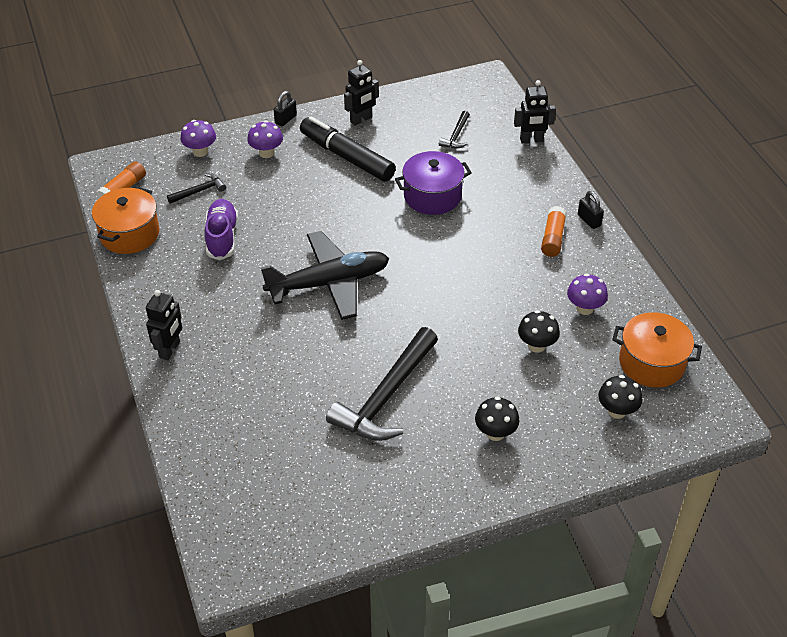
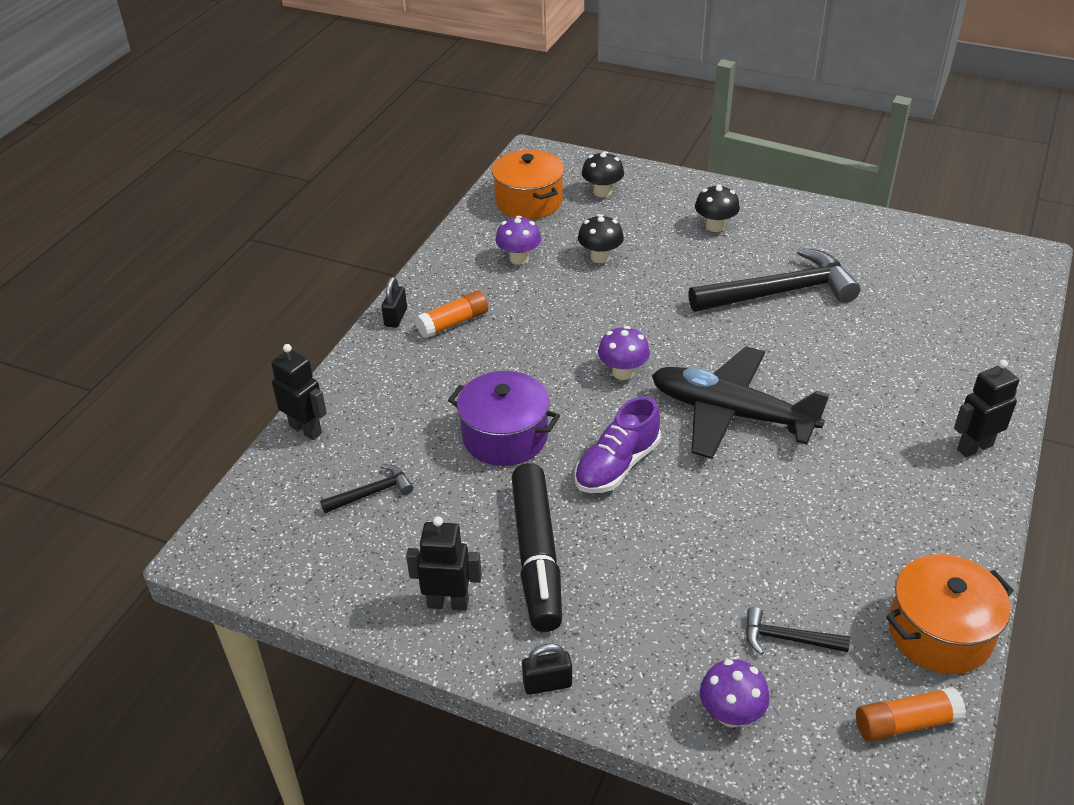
camera: 135 degrees left, 5 degrees down
(222, 237) = (810, 545): purple shoe -> purple shoe (617, 466)
(266, 153) = (635, 639): purple mushroom -> purple mushroom (623, 372)

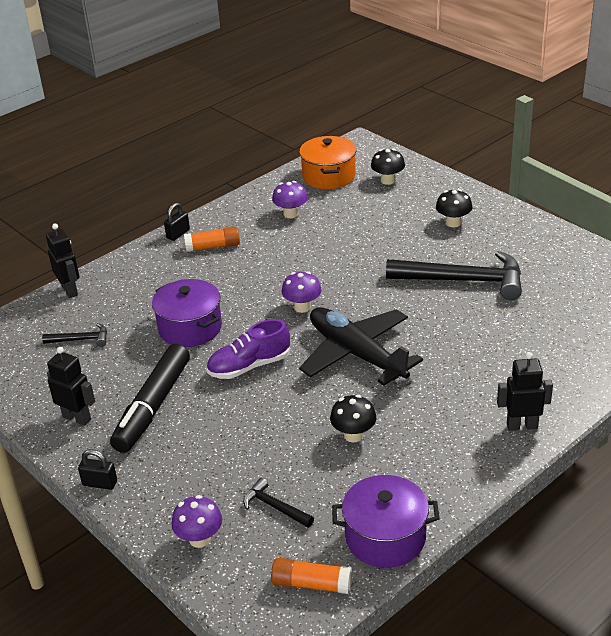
camera: 25 degrees right, 5 degrees down
(600, 257) = (349, 226): black mushroom -> black mushroom (353, 435)
(940, 632) = (385, 537): orange pot -> purple pot

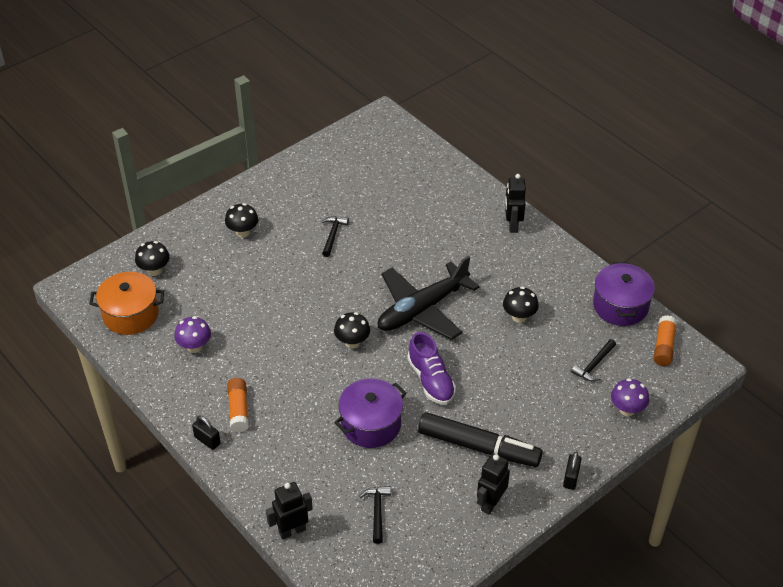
camera: 90 degrees left, 10 degrees up
(302, 307) = (352, 342): purple mushroom -> black mushroom
(464, 281) = (333, 235): black hammer -> black hammer, size x0.46

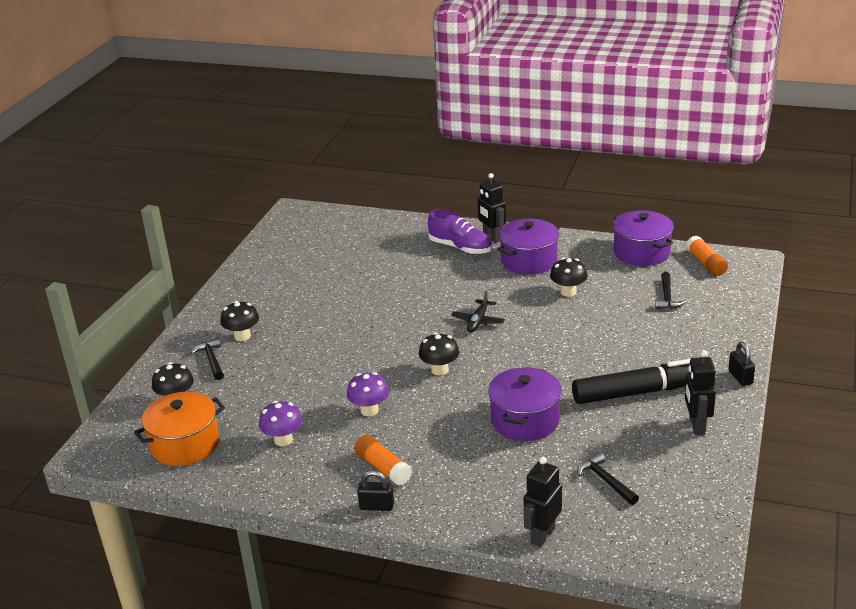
camera: 30 degrees left, 15 degrees down
(333, 235) = (336, 304): black hammer -> black hammer (211, 360)
(422, 309) = (478, 321): black plane -> black plane, size x0.45
(431, 380) = (543, 365): purple shoe -> purple shoe (460, 248)
(519, 266) = (529, 261): none -> purple pot
(627, 409) = (728, 313): purple mushroom -> purple mushroom (369, 410)

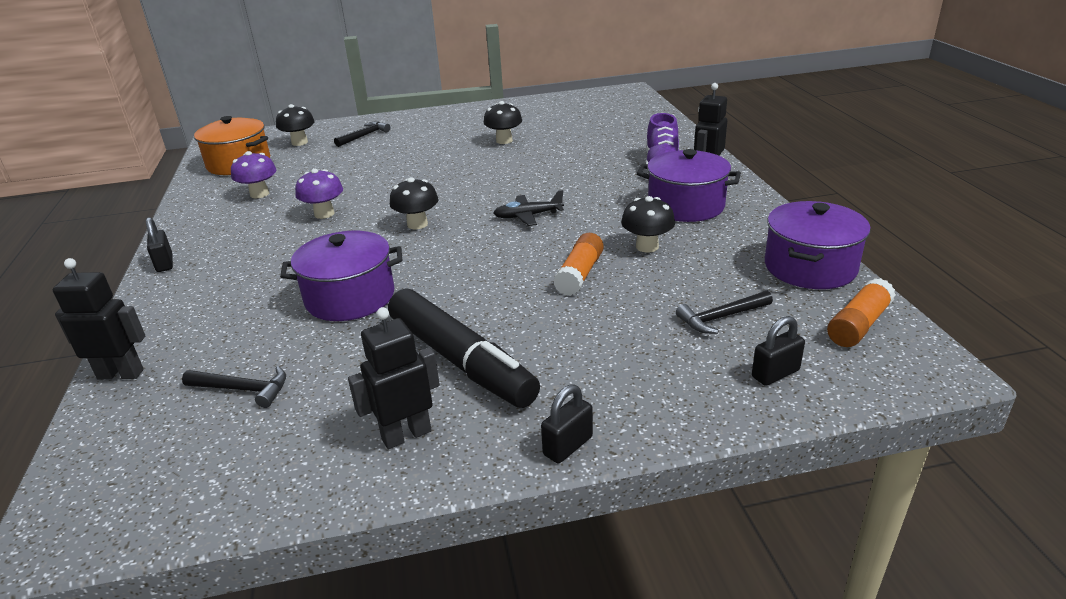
camera: 60 degrees right, 0 degrees up
(242, 336) = (408, 134): black mushroom -> black mushroom (504, 141)
(383, 467) = (230, 248): orange glue stick -> orange glue stick (580, 274)
(605, 480) = (243, 389): black hammer -> black hammer turned 75 degrees clockwise
(727, 301) = (775, 374): none -> black padlock

